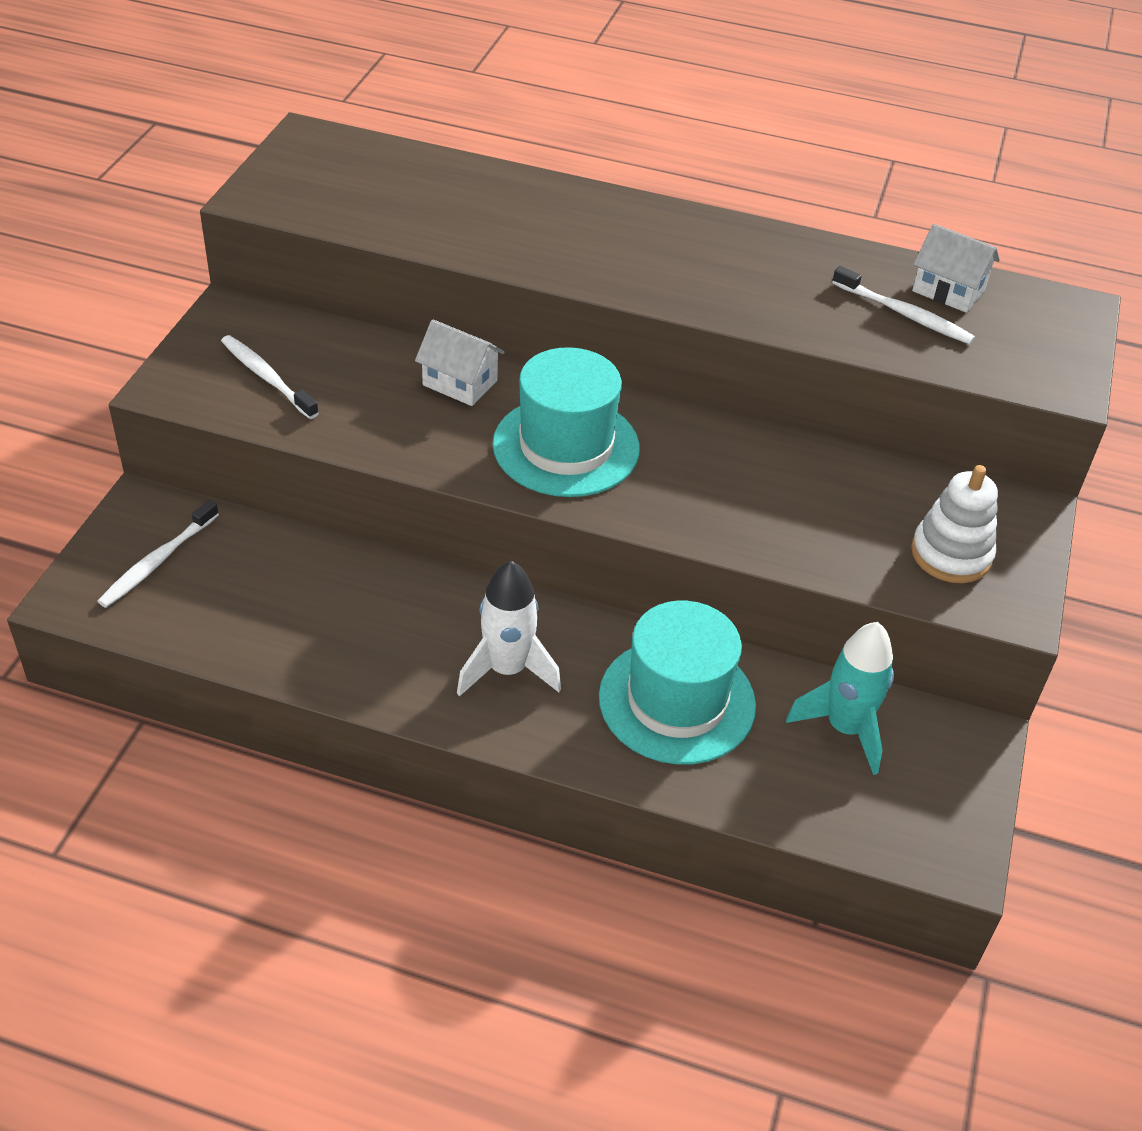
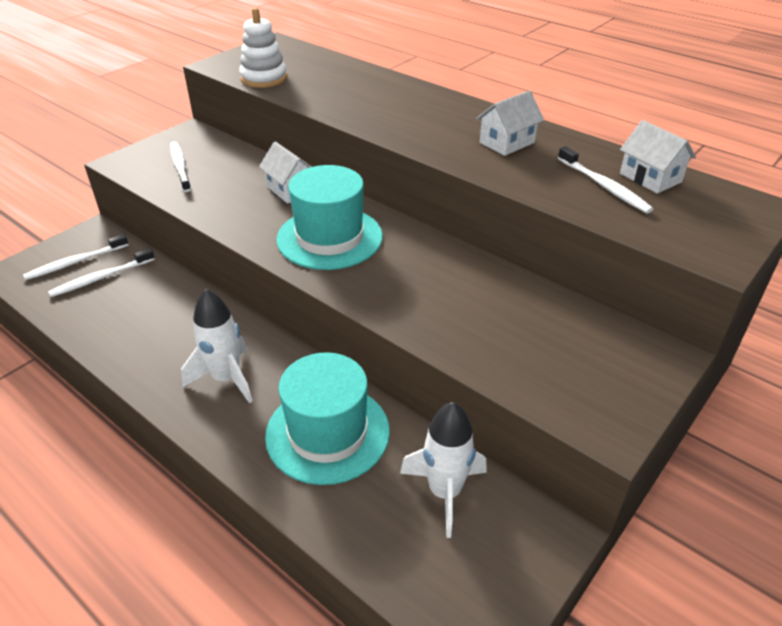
camera: 25 degrees right, 5 degrees down
(219, 576) = (101, 278): none -> white toothbrush
(756, 268) = (507, 142): none -> white house
(845, 728) = (444, 492): turquoise rocket -> white rocket
(951, 554) = (576, 373): white stacking toy -> white stacking toy (264, 78)

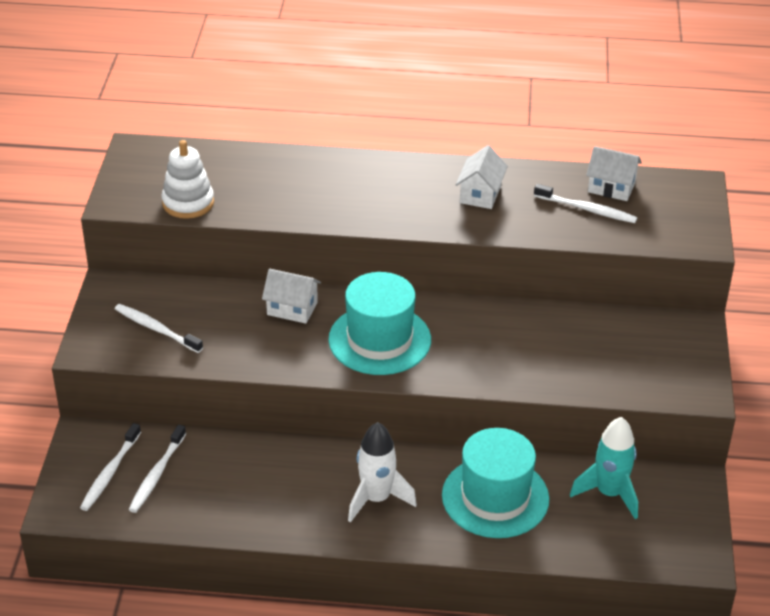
camera: 35 degrees left, 0 degrees up
(444, 492) = (609, 493): white rocket -> turquoise rocket

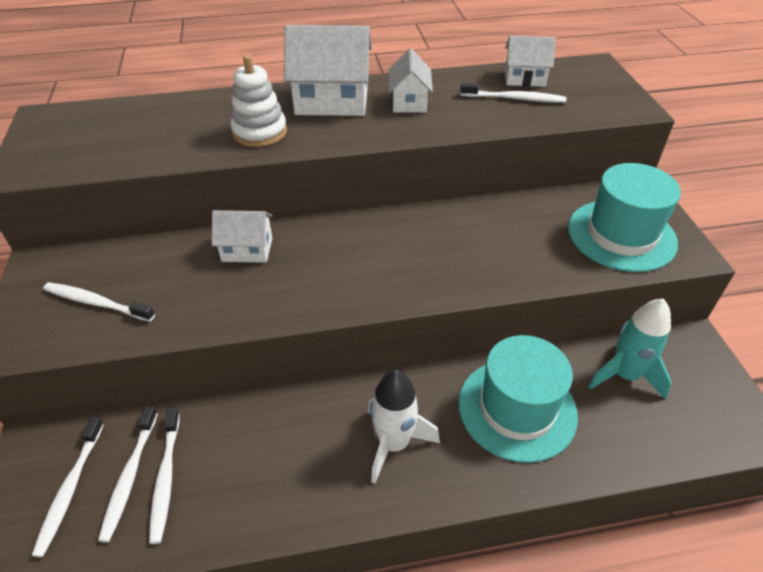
camera: 15 degrees left, 5 degrees up
(184, 482) = (166, 478): none -> white toothbrush
(188, 203) = (106, 157): white stacking toy -> white stacking toy (260, 132)
(379, 340) = (350, 264): turquoise hat -> turquoise hat (621, 235)
(405, 180) = (332, 101): none -> white house

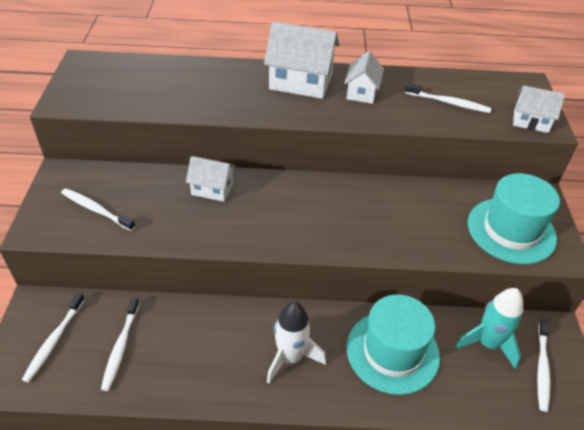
camera: 10 degrees right, 0 degrees up
(130, 477) = (96, 340): white toothbrush -> white toothbrush (542, 368)
(260, 132) = (239, 100): white stacking toy -> none
(524, 78) = (463, 86): white house -> white house (531, 121)

